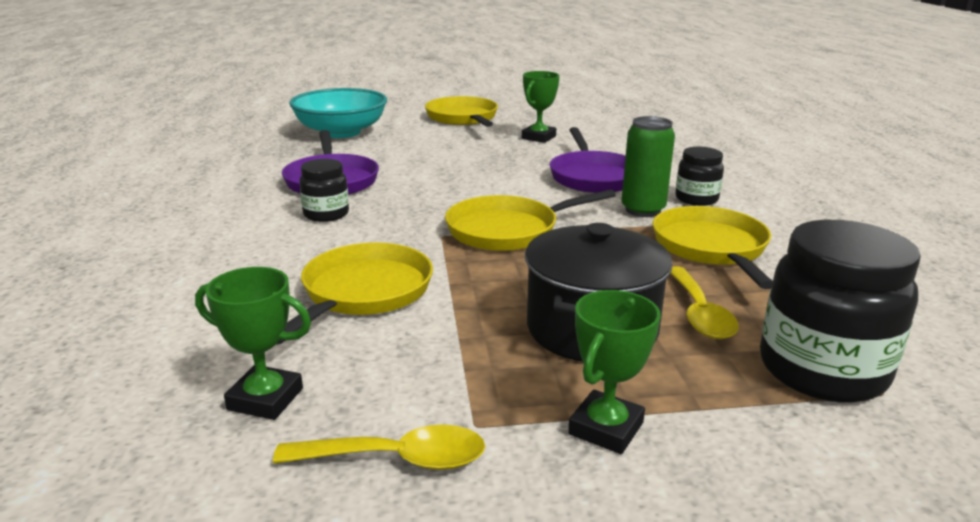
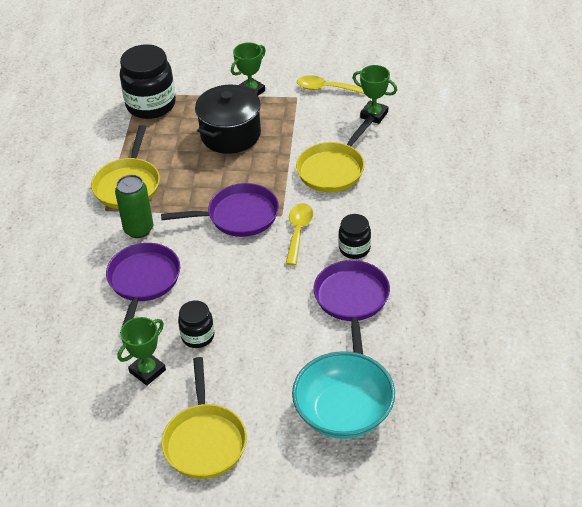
camera: 165 degrees left, 20 degrees up
(508, 230) = (238, 216): yellow pan -> purple pan
(696, 199) = (91, 239): black jar -> black jar (198, 336)
(699, 313) = (175, 138): yellow spoon -> yellow spoon (298, 232)

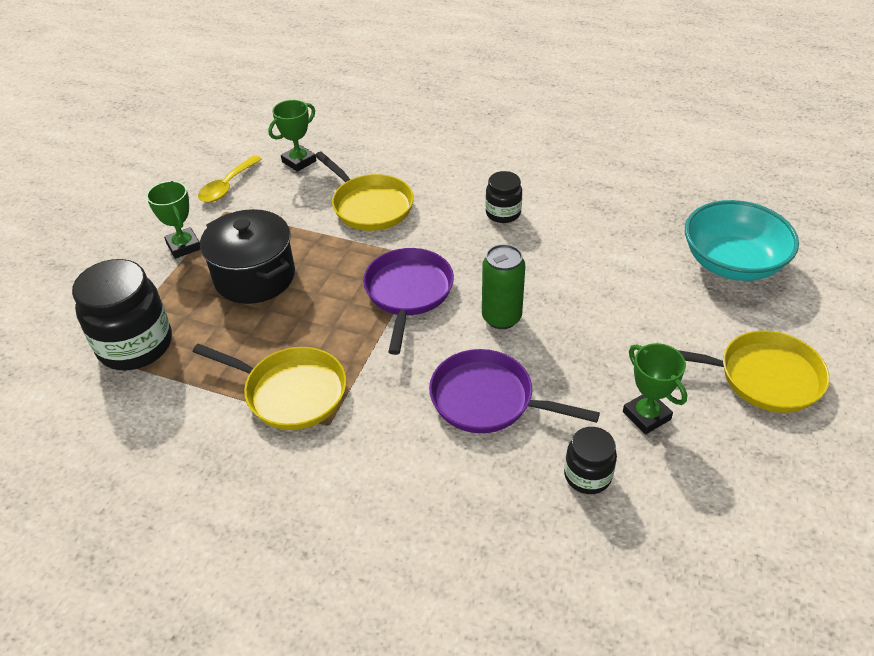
camera: 75 degrees left, 0 degrees up
(138, 229) = (387, 392): green can -> green can (501, 317)
(198, 336) = (599, 359): black jar -> black jar (587, 476)
(298, 232) = (458, 249): yellow spoon -> none
(352, 300) = (578, 229): purple pan -> none

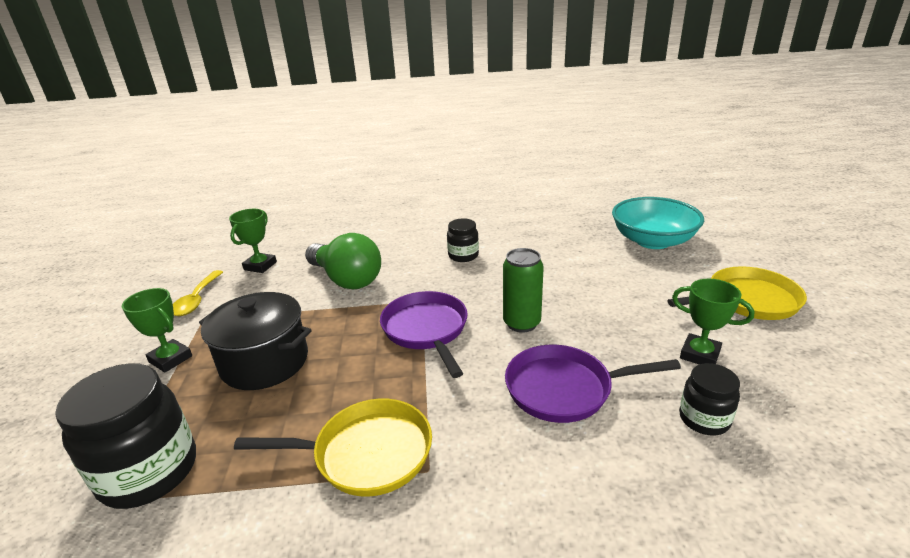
camera: 25 degrees left, 15 degrees down
(369, 206) = (346, 279): yellow pan -> green light bulb

